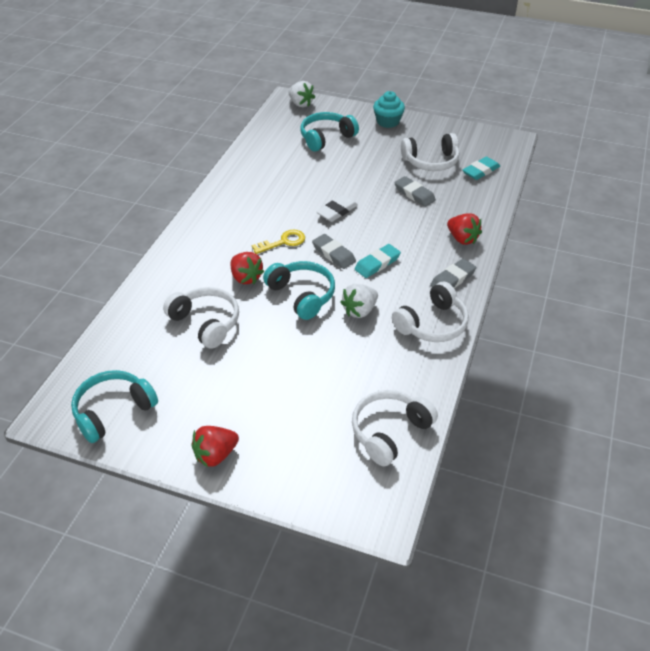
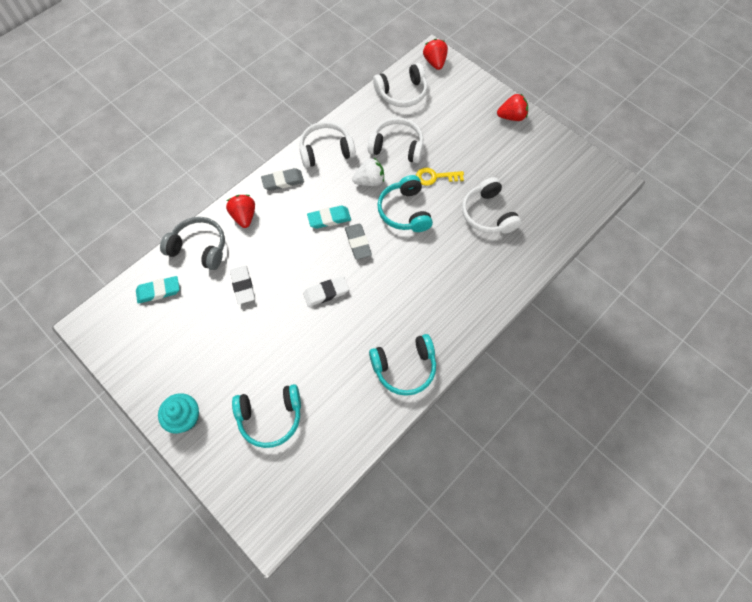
camera: 155 degrees left, 20 degrees up
(113, 411) = (570, 167): turquoise headphones -> turquoise headphones (404, 368)
(246, 278) = (441, 246): red strawberry -> red strawberry (435, 62)
(283, 242) = (393, 274): yellow key -> yellow key (435, 177)
(300, 104) = (259, 508): white strawberry -> none
(414, 194) = (243, 286): grey eraser -> white eraser
(431, 161) = (192, 326): white headphones -> white headphones (397, 147)
(478, 205) = (199, 248): none -> grey headphones

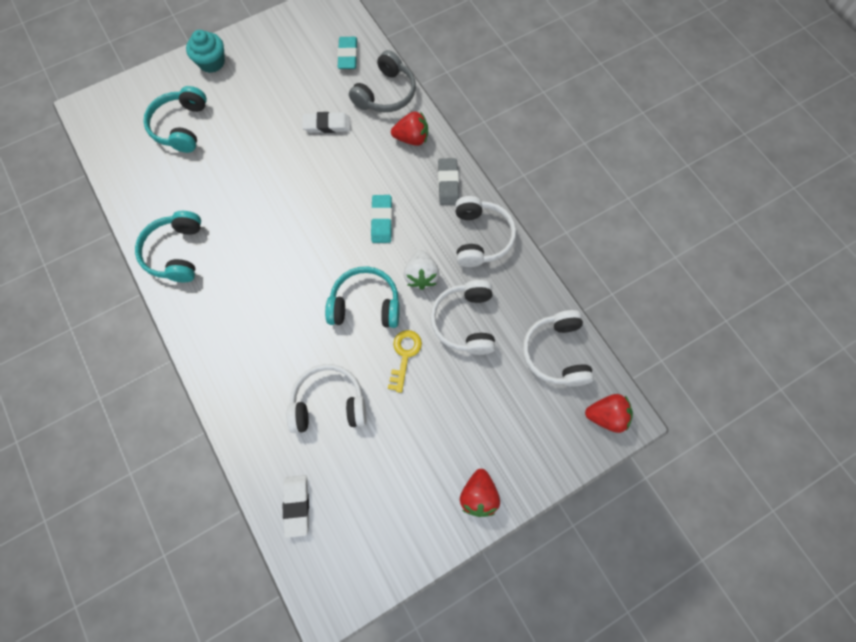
camera: 105 degrees right, 5 degrees up
(326, 293) = (290, 198): white eraser -> white eraser (297, 505)
(358, 243) = (340, 243): grey eraser -> none
(397, 147) = (465, 322): white headphones -> white headphones turned 150 degrees clockwise

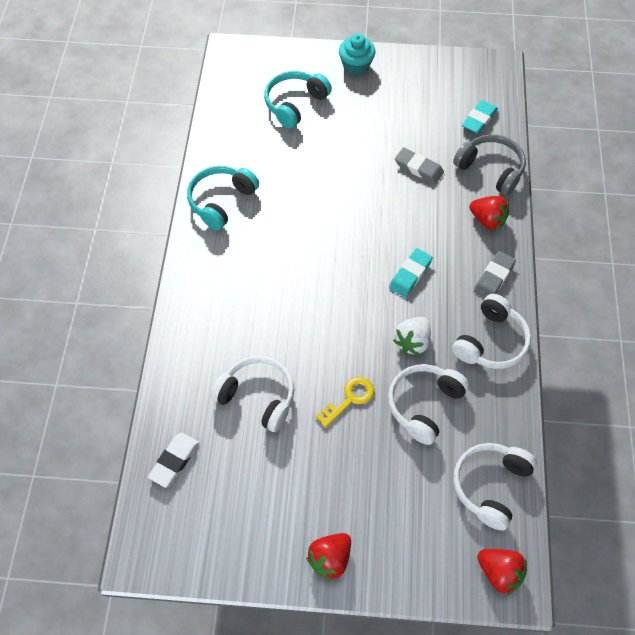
camera: 35 degrees right, 10 degrees down
(327, 125) = (418, 168): white eraser -> grey eraser
(365, 304) = (346, 336): turquoise headphones -> none
(385, 93) = (490, 169): grey headphones -> grey headphones turned 120 degrees counterclockwise

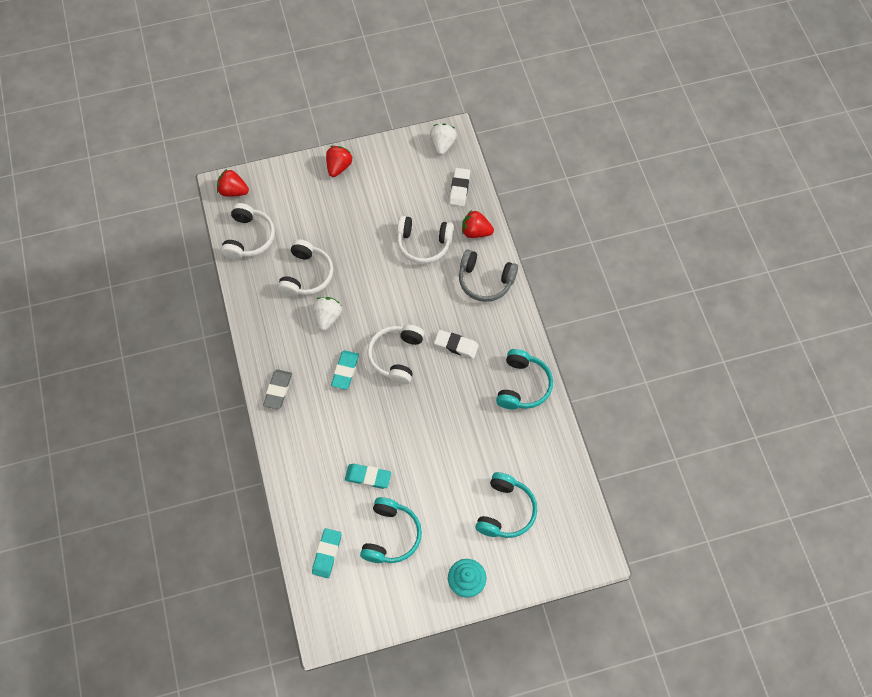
camera: 160 degrees right, 5 degrees up
(163, 543) = (442, 144): none -> white strawberry
(273, 263) = (456, 345): none -> white eraser
(349, 399) = (360, 262): yellow key -> none
(412, 116) = (391, 535): none -> turquoise headphones
(418, 168) = (368, 477): grey eraser -> turquoise eraser
(487, 220) = (294, 442): red strawberry -> red strawberry (476, 232)
(490, 169) = (303, 498): grey headphones -> grey headphones (485, 281)
(491, 341) = (269, 336): white headphones -> white headphones (396, 356)

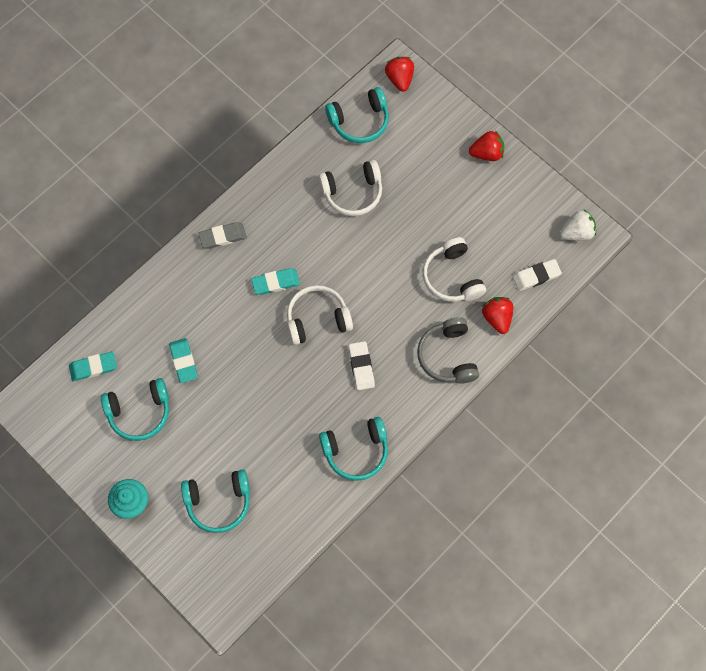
camera: 60 degrees right, 5 degrees up
(249, 238) = (359, 121): white headphones -> turquoise headphones
(328, 317) = (320, 236): white strawberry -> none

